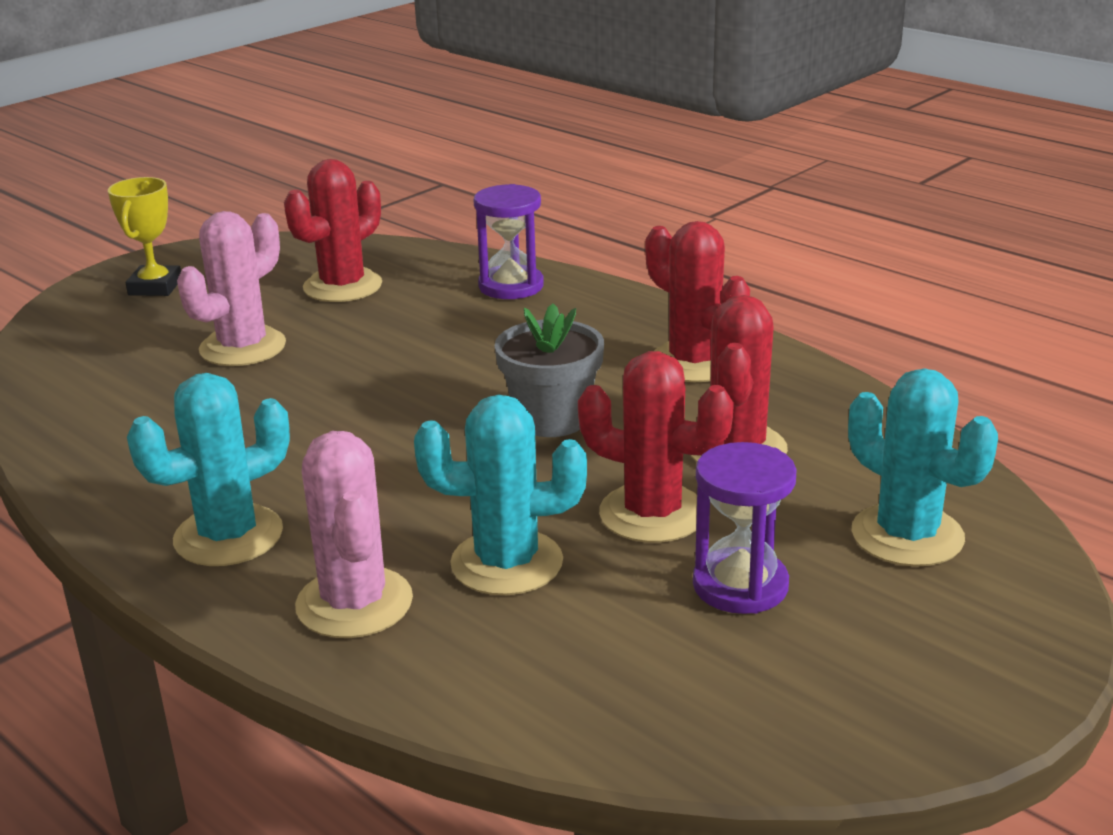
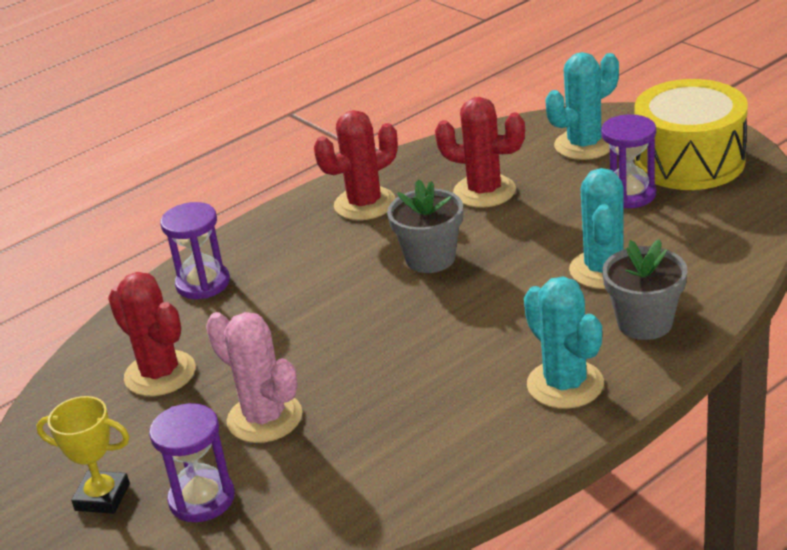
camera: 80 degrees left, 5 degrees up
(126, 331) = (202, 499): none -> purple hourglass
(354, 603) = (644, 323): pink cactus -> grey flower pot
(652, 513) = (554, 221): red cactus -> none
(873, 656) = (689, 161): none -> yellow drum

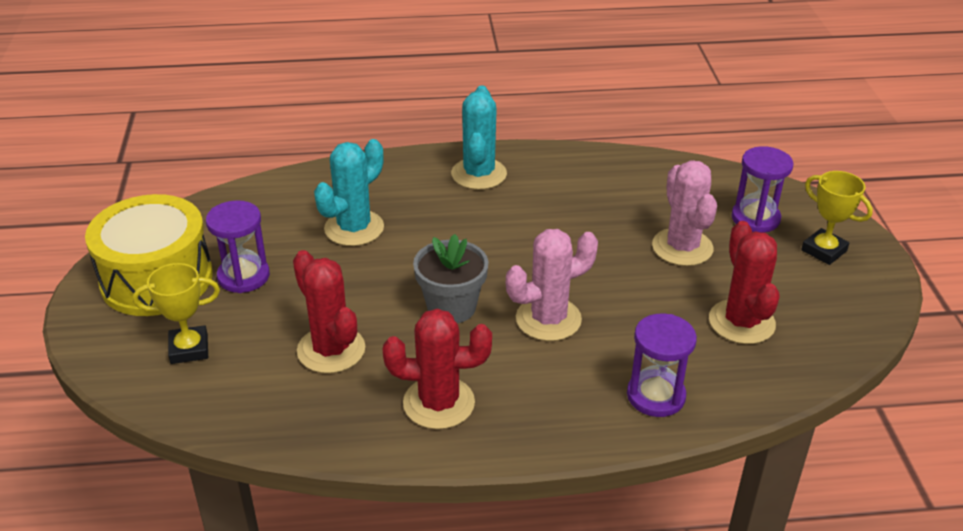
camera: 150 degrees left, 5 degrees up
(339, 290) = (548, 319): none -> pink cactus
(584, 145) = (189, 349): turquoise cactus -> yellow trophy
(644, 323) = (385, 183): grey flower pot -> none

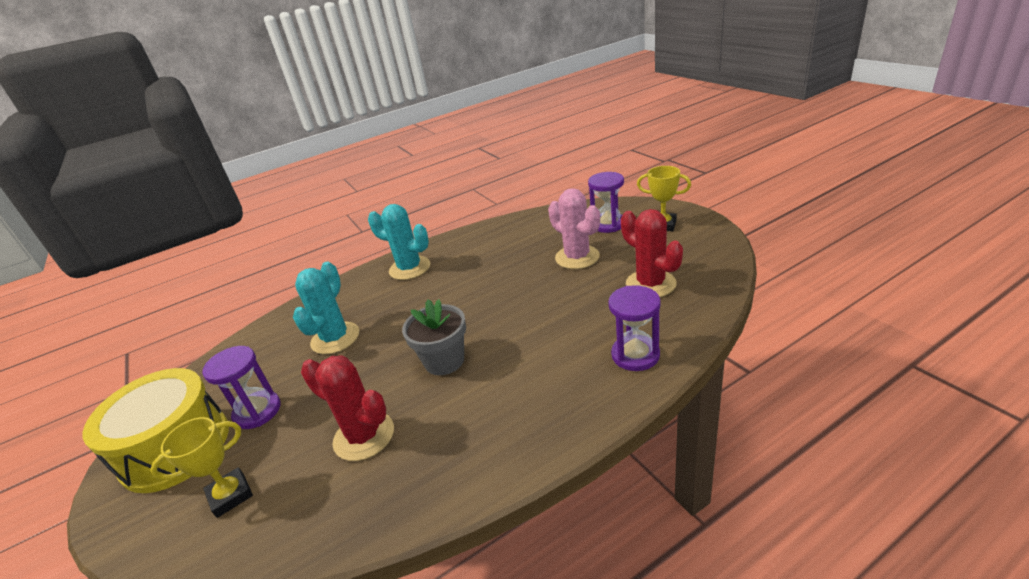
camera: 20 degrees left, 5 degrees down
(439, 403) = (479, 437): red cactus -> none
(479, 174) = (410, 268): turquoise cactus -> turquoise cactus turned 45 degrees counterclockwise
(548, 319) = (521, 338): pink cactus -> none

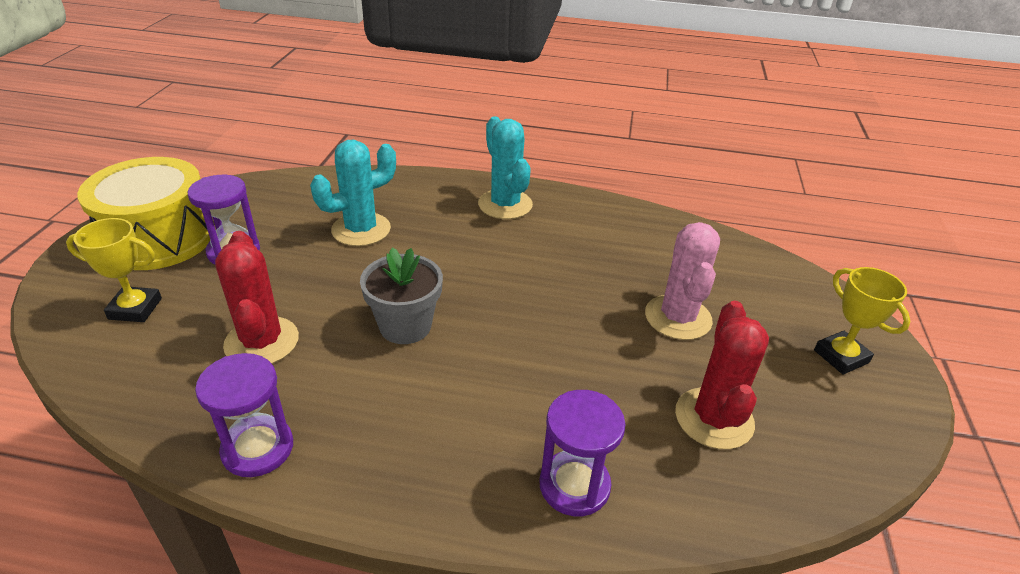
camera: 35 degrees right, 5 degrees up
(608, 224) = (771, 304): purple hourglass -> purple hourglass (258, 448)

